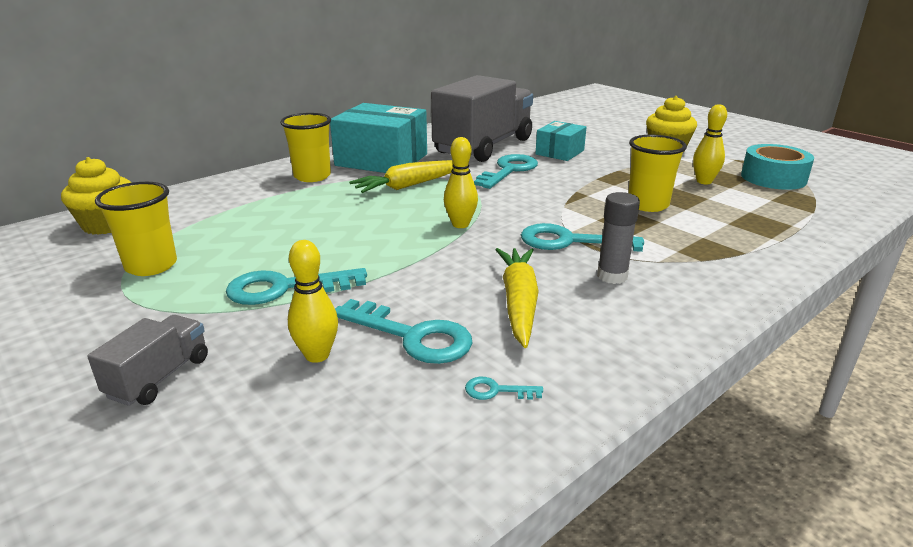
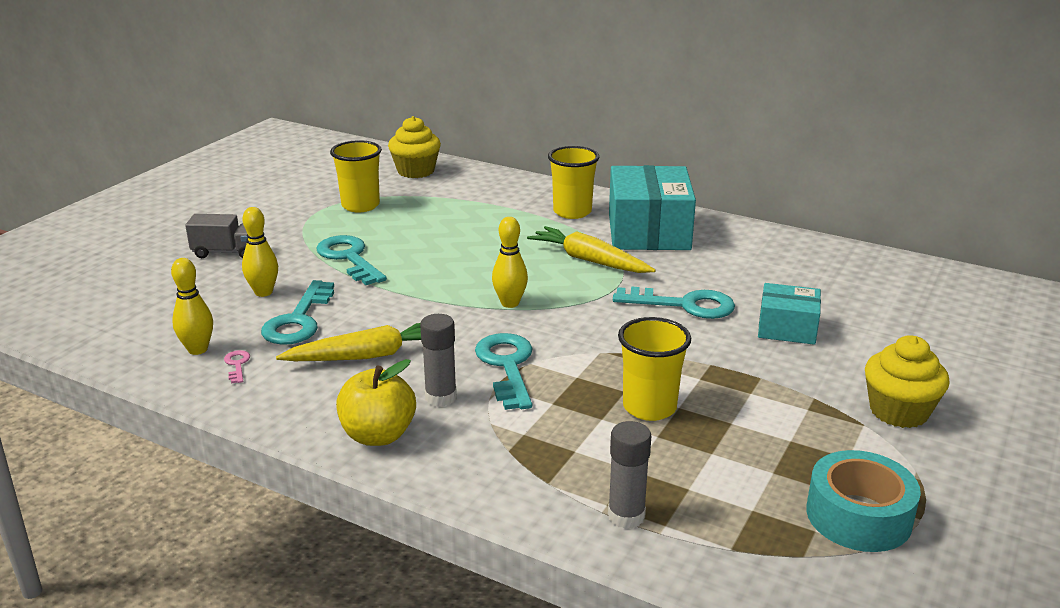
camera: 70 degrees right, 0 degrees up
(484, 146) = (754, 277): grey truck -> none
(496, 391) = (237, 365): turquoise key -> pink key
(671, 314) = (378, 435): none -> yellow apple
(704, 181) = (778, 449): yellow bowling pin -> yellow bowling pin (198, 349)
(784, 234) = (626, 516): none -> grey glue stick

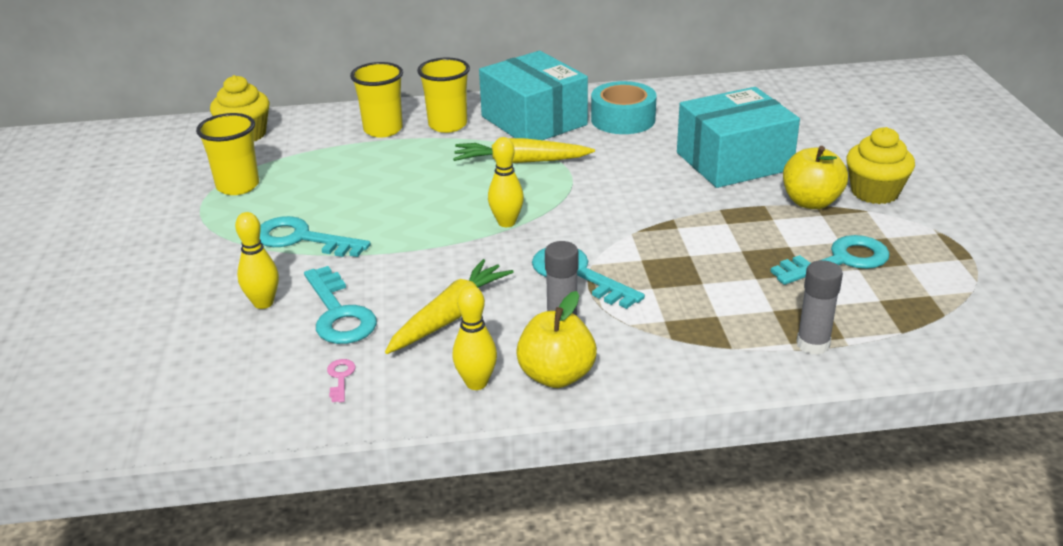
camera: 35 degrees left, 5 degrees up
(198, 349) = (278, 382): yellow bowling pin -> yellow bowling pin (476, 383)
(227, 252) = (162, 281): grey truck -> none
(237, 365) = (340, 377): pink key -> pink key turned 45 degrees clockwise
(649, 407) = (722, 259): yellow cup -> yellow cup (383, 130)
(684, 305) = (641, 171): turquoise key -> turquoise key (840, 261)
(787, 328) = (734, 161): turquoise box -> turquoise box, size x1.79
(813, 393) = (811, 202): none -> yellow apple
(858, 516) = (940, 273): turquoise tape -> turquoise tape (623, 119)

